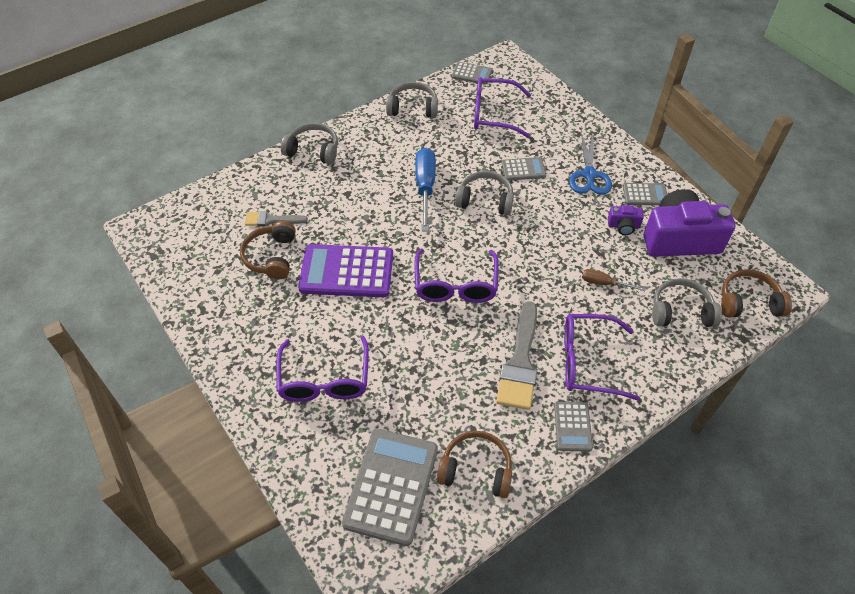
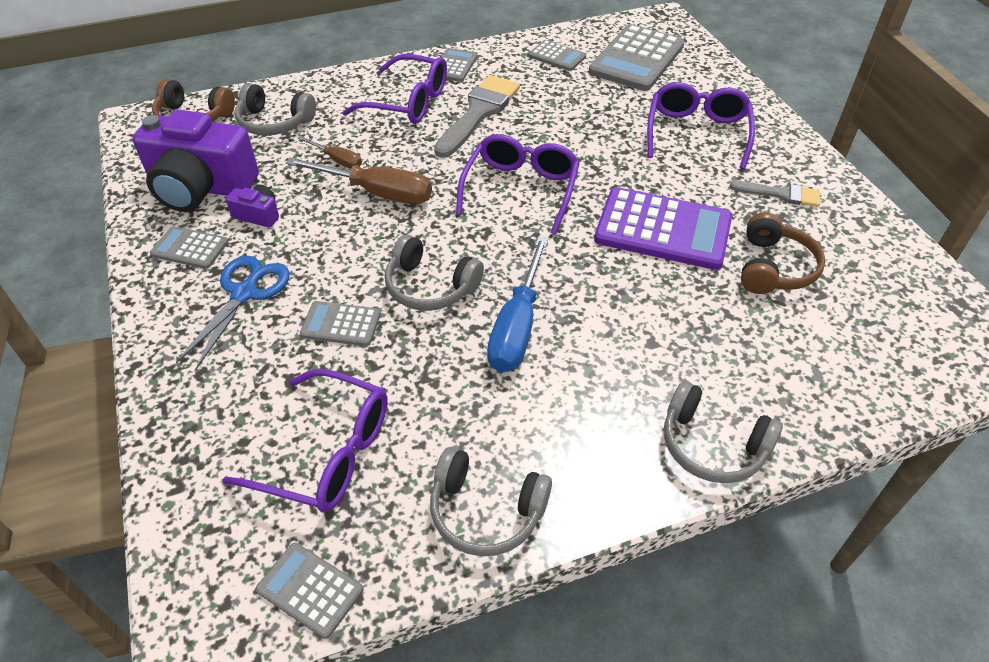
camera: 165 degrees left, 5 degrees down
(271, 220) = (781, 322): grey brush -> grey brush (781, 194)
(476, 469) = (557, 56): brown headphones -> grey calculator
(556, 260) = (377, 193): none -> brown screwdriver

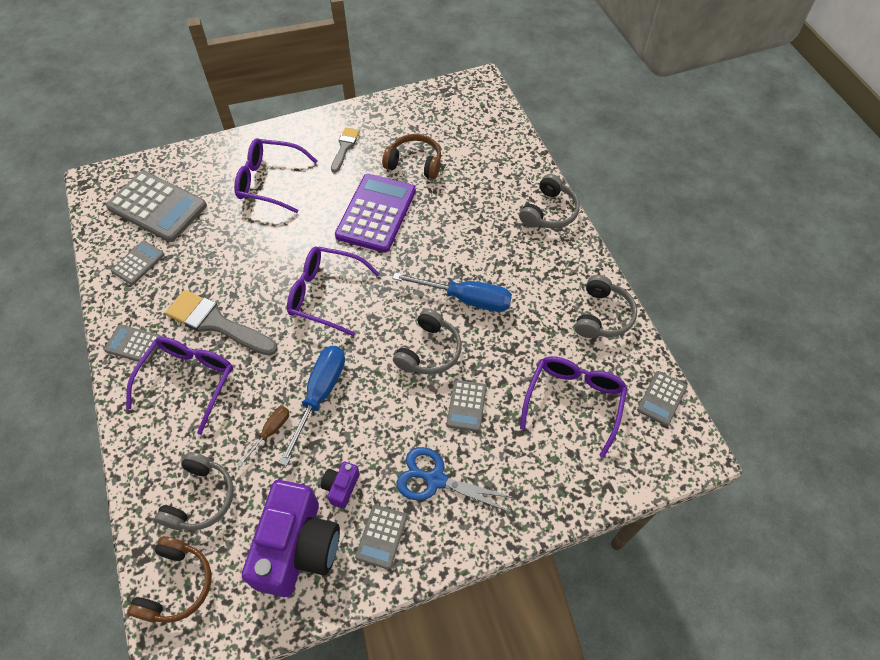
camera: 90 degrees left, 10 degrees up
(377, 193) = (320, 395): brown screwdriver -> blue screwdriver

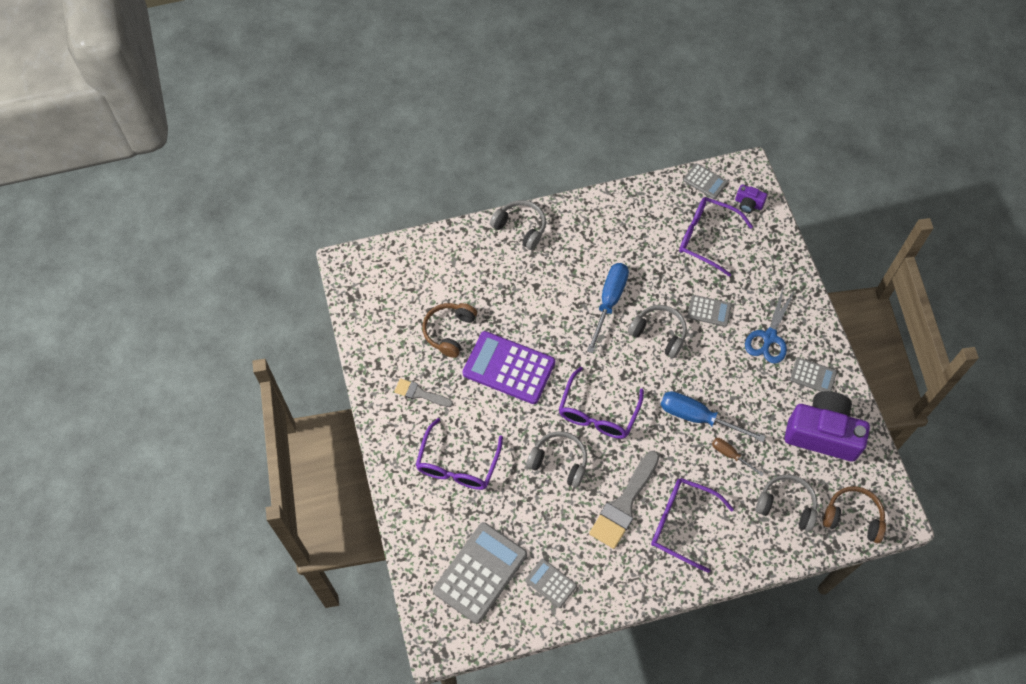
camera: 85 degrees left, 5 degrees up
(134, 344) = (643, 575): grey calculator -> none
(341, 487) = (776, 402): purple camera -> purple camera (748, 204)
(602, 315) = (631, 206): grey headphones -> grey headphones (559, 461)

